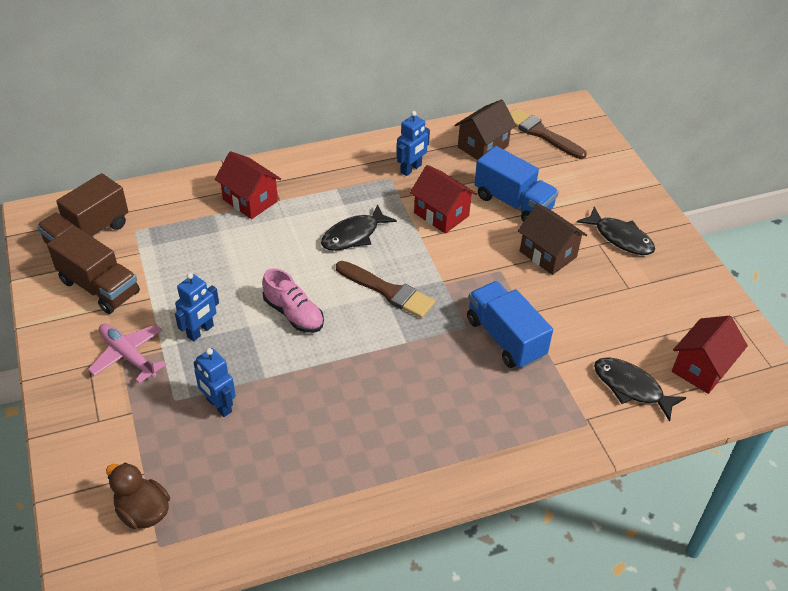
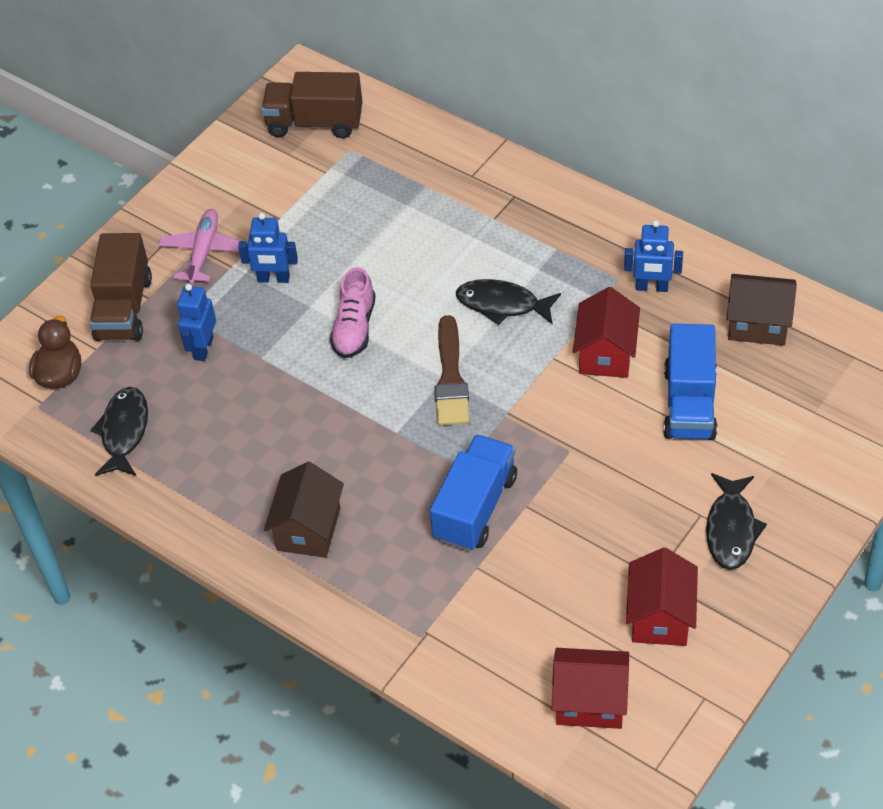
camera: 60 degrees right, 5 degrees up
(99, 287) = (261, 177): brown truck -> brown truck (124, 308)
(250, 200) = (471, 198): red house -> red house (660, 617)
(541, 133) = (842, 362): brown brush -> none
(548, 254) = (636, 477): brown house -> brown house (308, 529)
(631, 387) = (503, 650): black fish -> black fish (124, 431)

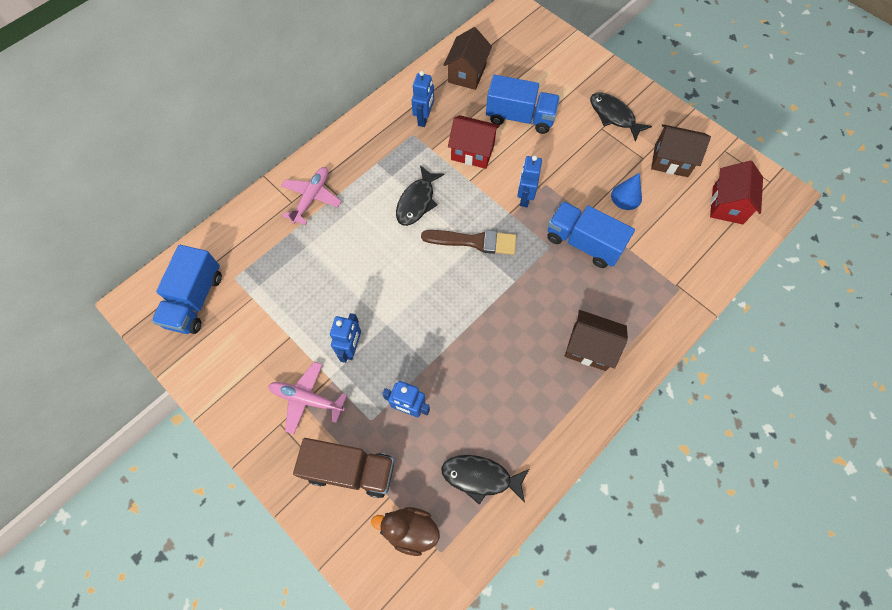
camera: 85 degrees left, 15 degrees up
(315, 123) = (195, 300): brown truck -> blue truck
(354, 328) = (415, 296): pink shoe -> none
(482, 194) = (312, 198): none -> pink plane
(539, 427) = (524, 197): none -> blue robot
(572, 557) = (626, 196): none -> blue cone
(660, 617) = (671, 160): red house -> brown house
(731, 529) = (613, 116): black fish -> black fish turned 150 degrees counterclockwise

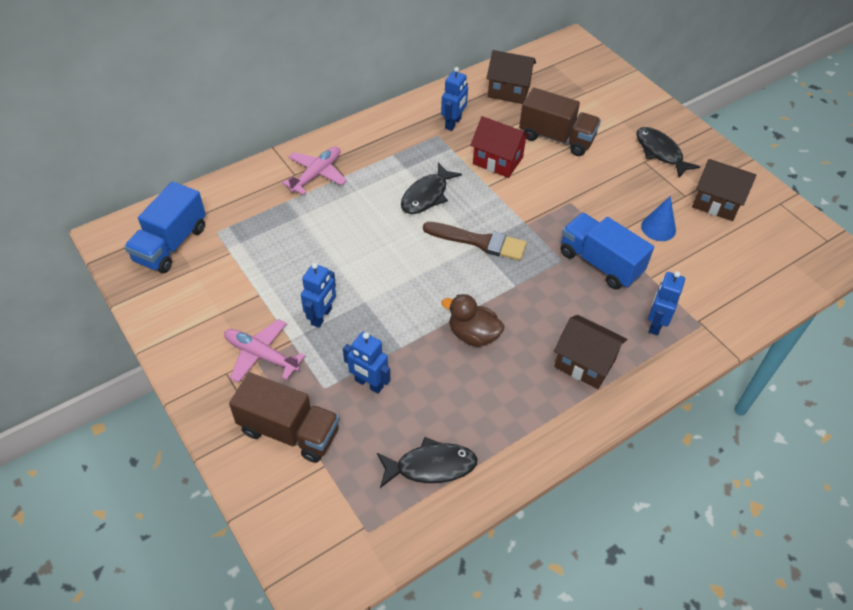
camera: 10 degrees right, 15 degrees down
(410, 530) = (339, 503): brown duck -> brown duck (473, 335)
(467, 73) = (508, 91): brown house -> brown house turned 75 degrees clockwise
(480, 477) = (431, 466): black fish -> black fish turned 150 degrees clockwise
(520, 117) = (556, 138): blue truck -> brown truck
(524, 197) = (544, 210): blue robot -> blue robot (655, 324)
(727, 205) = (773, 254): red house -> none

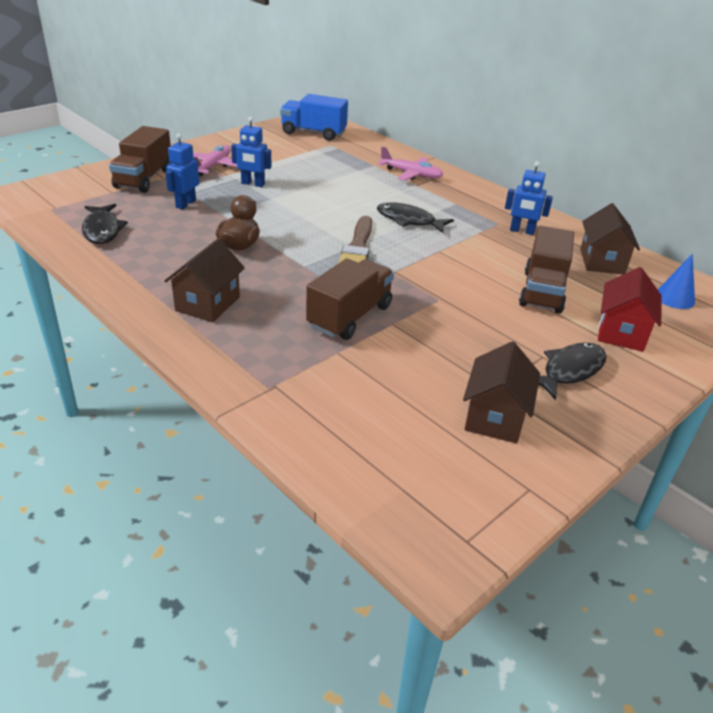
camera: 80 degrees right, 15 degrees down
(497, 161) = (480, 255): red house -> red house (621, 332)
(600, 263) = (350, 317): blue truck -> brown truck
(655, 324) = (266, 352): blue robot -> none
(658, 228) = (423, 362): blue cone -> blue cone (674, 298)

